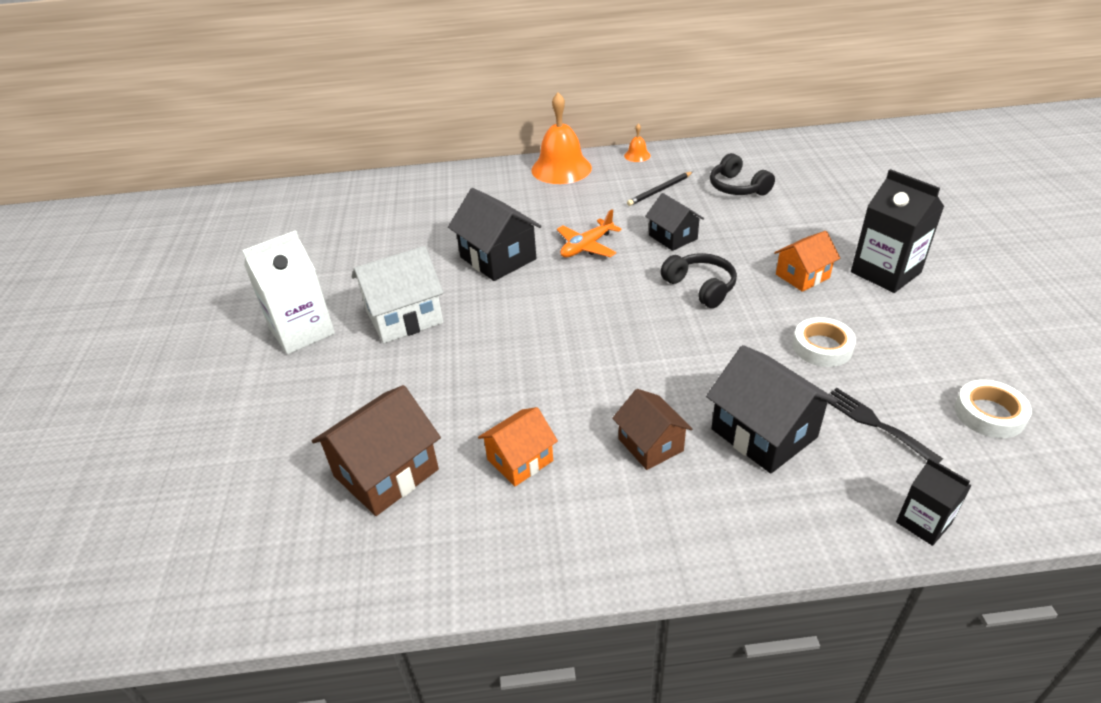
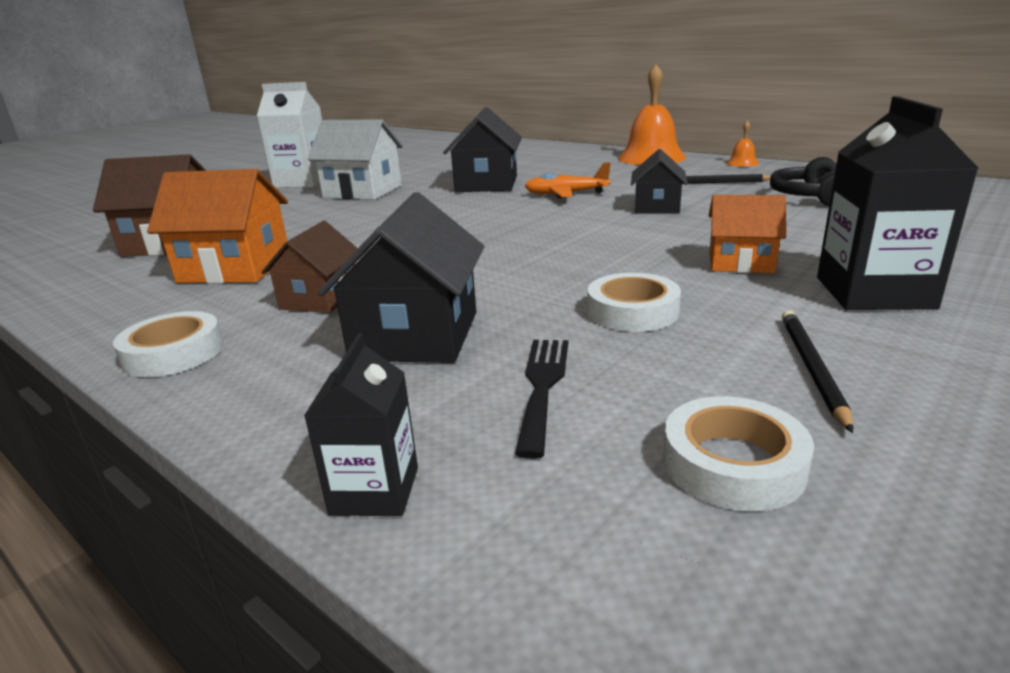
camera: 45 degrees right, 15 degrees down
(520, 460) = (235, 268): orange house -> orange house, size x1.58
(669, 544) = (173, 353): none -> white tape
(700, 287) = (606, 238): black headphones -> none
(937, 343) = (811, 369): none -> black pencil

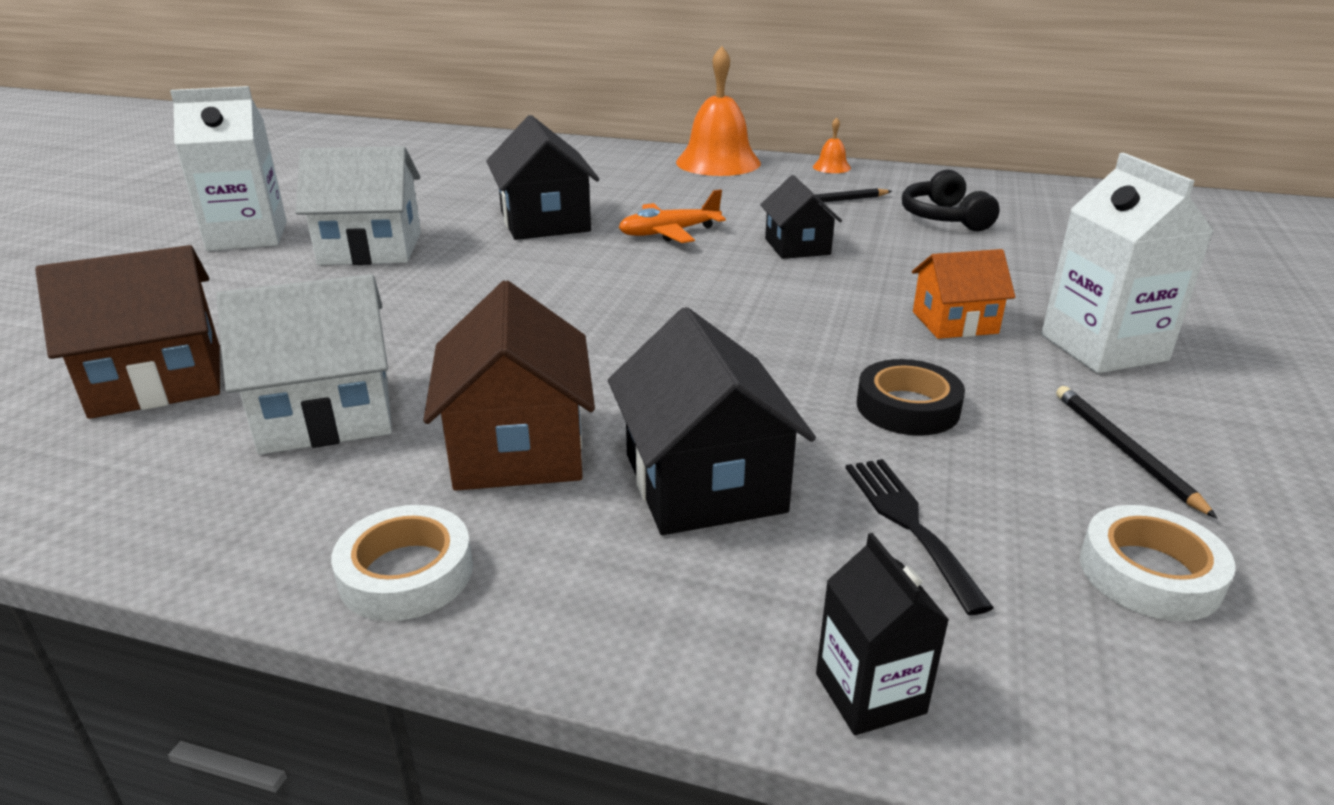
camera: 25 degrees left, 5 degrees up
(235, 268) = (327, 414): orange house -> white house
(320, 299) = (518, 447): brown house -> brown house, size x1.58
(632, 311) = (907, 407): white tape -> black tape
(874, 293) = (1103, 347): black carton -> white carton

